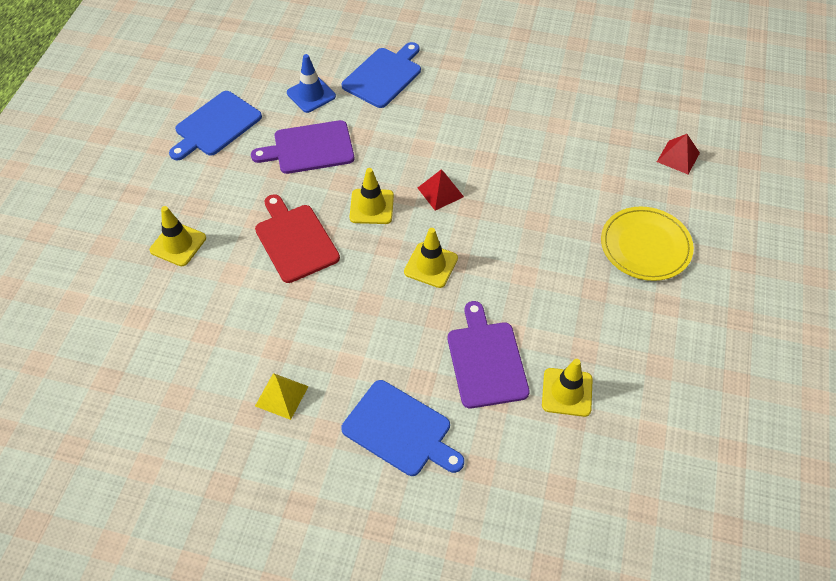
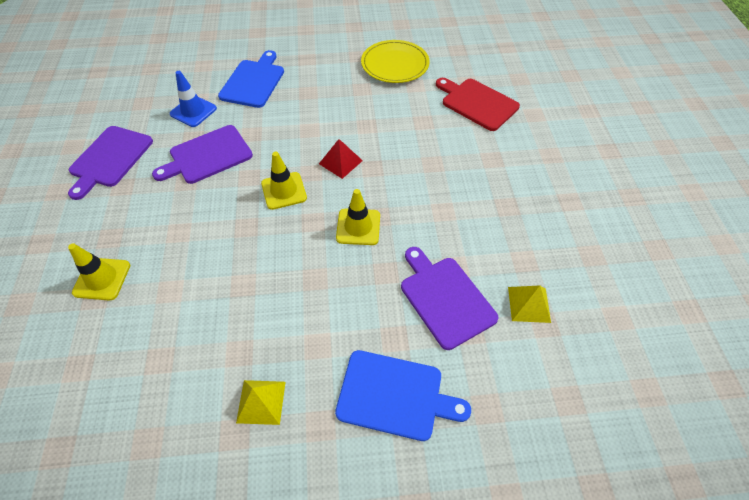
camera: 20 degrees left, 0 degrees up
(216, 126) = (110, 159): blue cutting board -> purple cutting board
(295, 240) = (222, 241): red cutting board -> red cutting board (477, 103)
(567, 392) = (529, 304): yellow traffic cone -> yellow pyramid
(645, 246) = (529, 159): yellow plate -> yellow plate (395, 64)
(678, 157) = (518, 86): red pyramid -> none

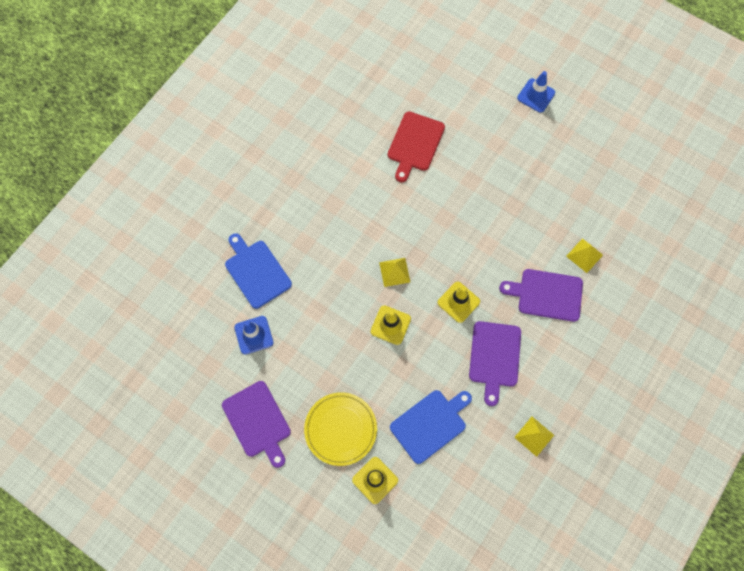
camera: 50 degrees left, 15 degrees up
(207, 156) = (313, 353): purple cutting board -> purple cutting board (494, 357)
(340, 162) = (394, 272): red pyramid -> yellow pyramid
(394, 395) = (582, 366): blue cutting board -> blue cutting board (430, 424)
(395, 64) = (326, 161): yellow plate -> yellow plate (340, 429)
(477, 103) = (415, 144): red cutting board -> red cutting board turned 60 degrees counterclockwise
(636, 152) = (536, 95): none -> blue traffic cone

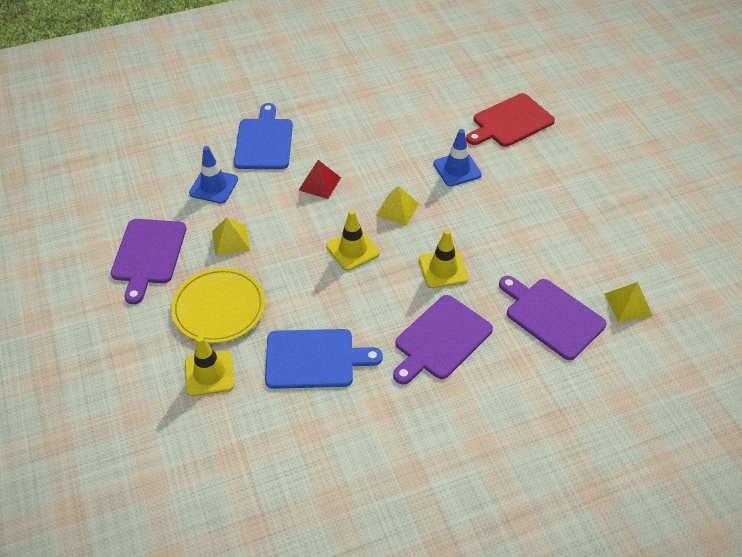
camera: 35 degrees right, 20 degrees down
(326, 284) = (319, 183): none -> red pyramid
(534, 436) = (422, 442): yellow pyramid -> yellow pyramid (231, 240)
(536, 95) = (679, 143): blue traffic cone -> blue traffic cone (457, 169)

